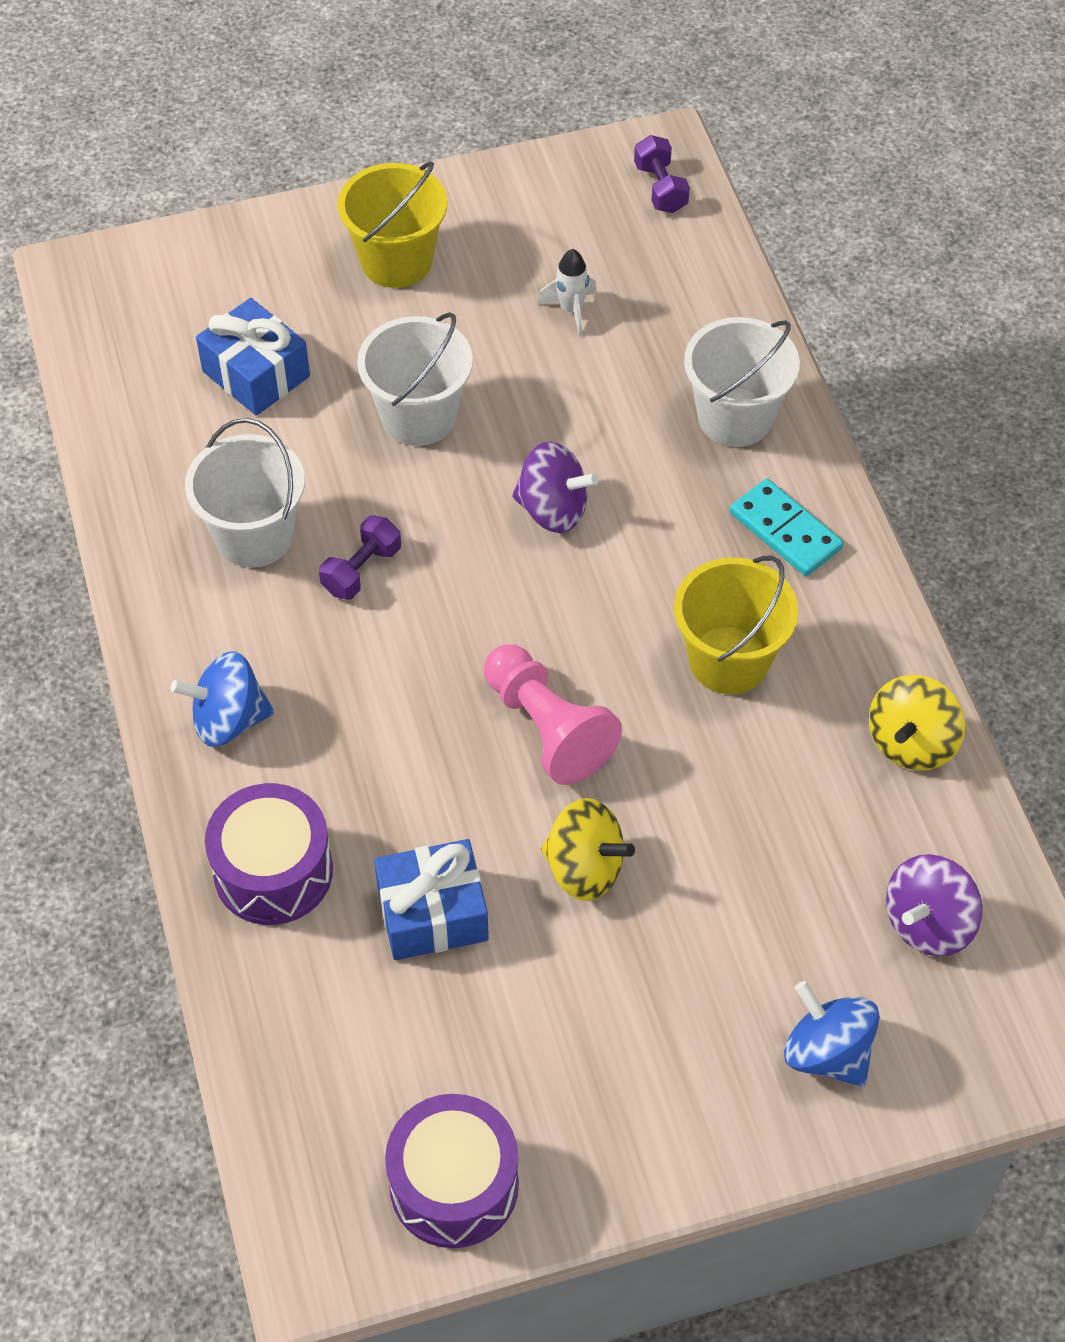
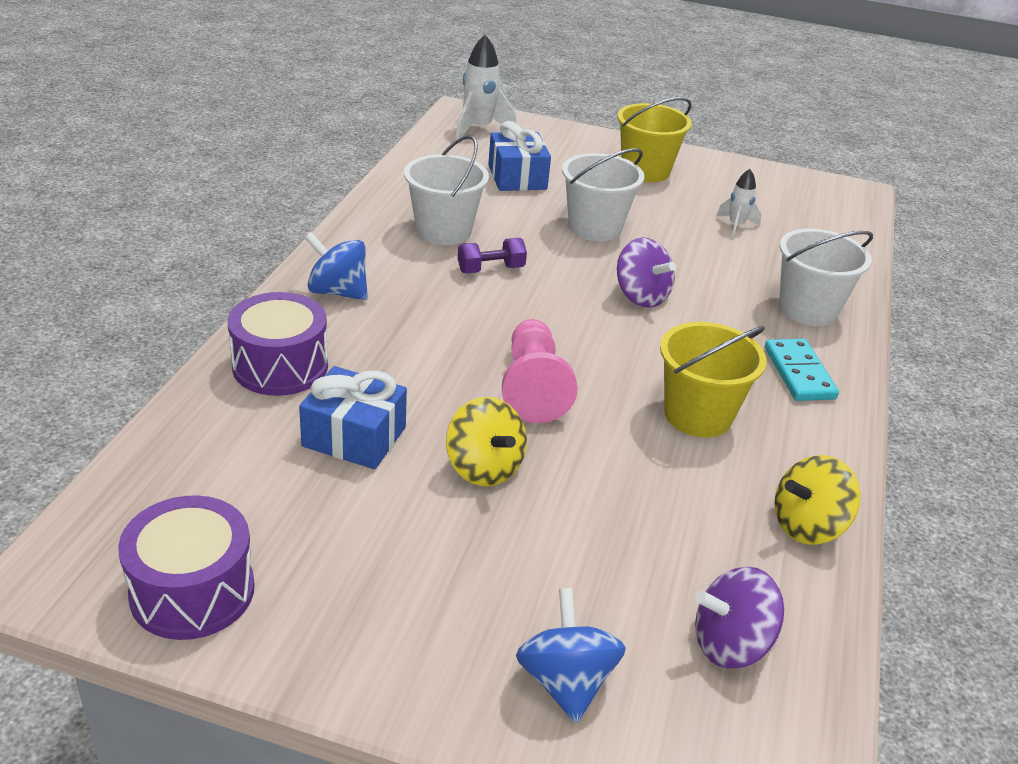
camera: 30 degrees right, 20 degrees down
(128, 299) = (478, 129): none -> white rocket
(660, 188) = (841, 204): purple dumbbell -> none

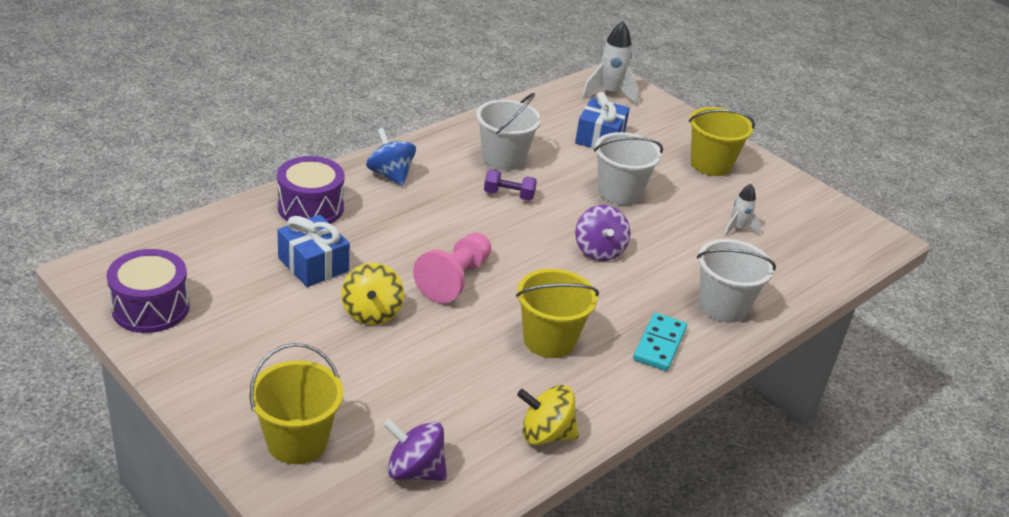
camera: 30 degrees right, 0 degrees up
(565, 681) = (297, 441): blue spinning top -> yellow bucket

